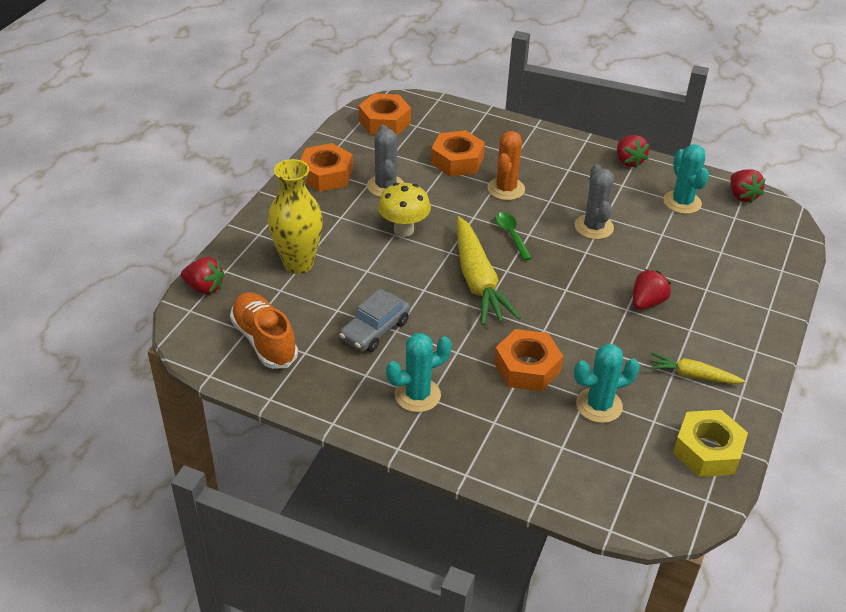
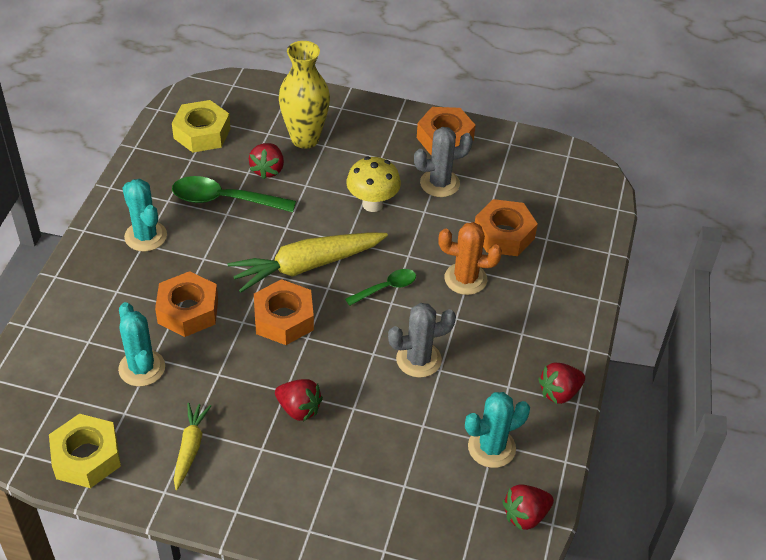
camera: 80 degrees right, 5 degrees up
(204, 288) = (262, 88): red strawberry -> red strawberry (268, 170)
(264, 340) = (202, 133): orange shoe -> yellow nut
(375, 330) = (224, 200): grey car -> green spoon
(384, 122) = (554, 170): orange nut -> orange nut (283, 319)

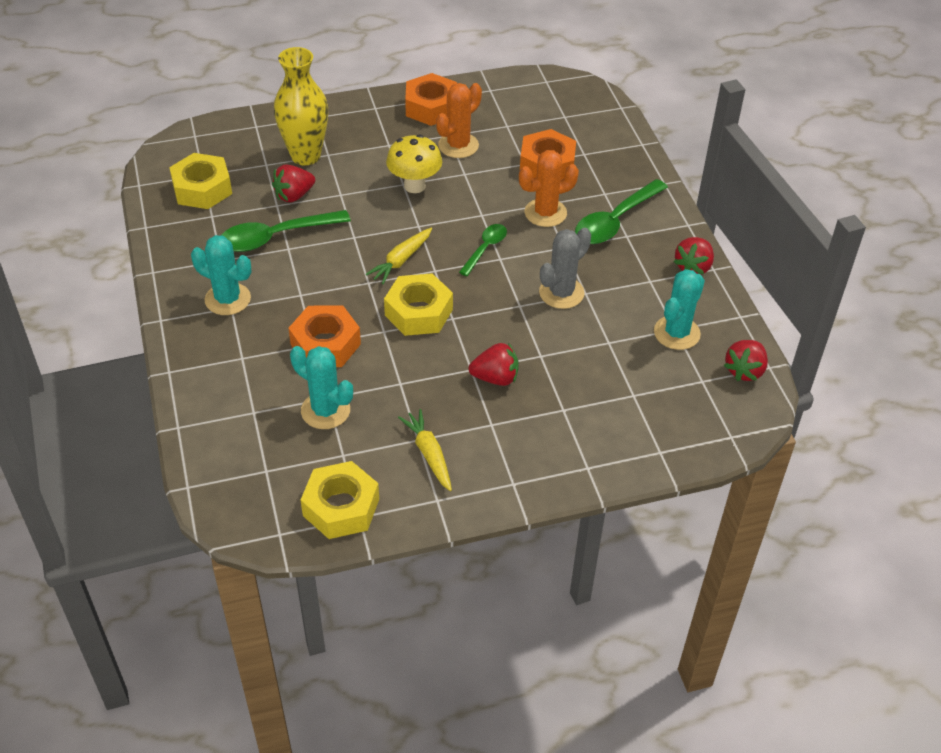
camera: 30 degrees left, 0 degrees up
(268, 170) = (294, 195): red strawberry -> red strawberry turned 75 degrees clockwise
(283, 319) = (418, 312): orange nut -> yellow nut
(307, 266) = (401, 260): yellow carrot -> yellow carrot, size x0.55
(439, 183) = (458, 145): grey cactus -> orange cactus
(522, 315) = (615, 221): none -> green spoon

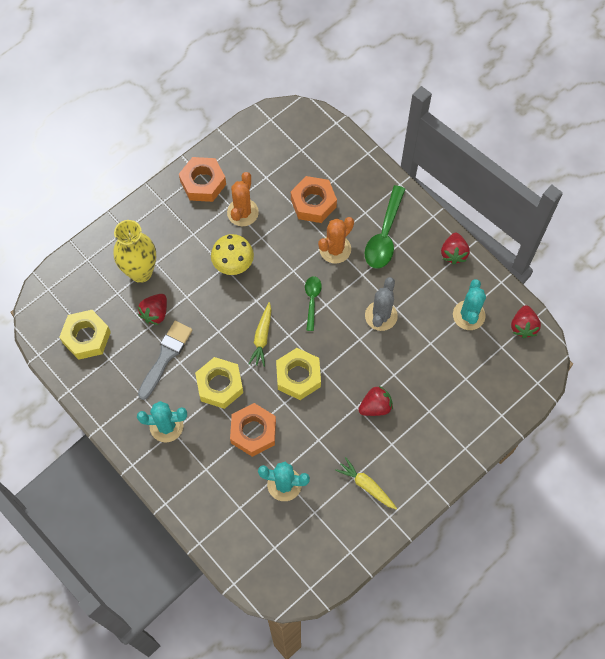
camera: 25 degrees left, 20 degrees up
(276, 237) = (165, 357): green spoon -> grey brush
(341, 507) = (336, 551): yellow nut -> yellow nut (220, 385)

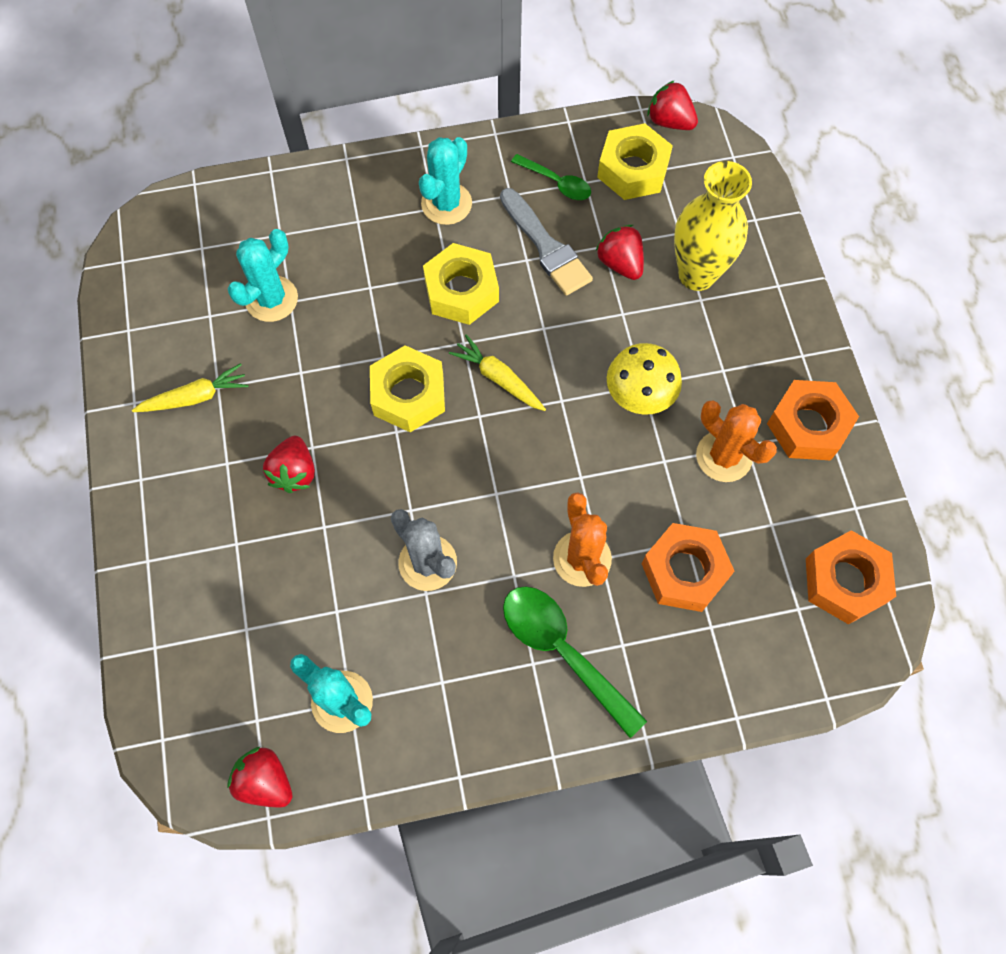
camera: 120 degrees right, 0 degrees up
(253, 432) = (368, 299): orange nut -> orange nut (845, 581)
(312, 300) = (515, 477): green spoon -> green spoon (556, 183)
(453, 253) = (464, 747): red strawberry -> red strawberry (669, 121)

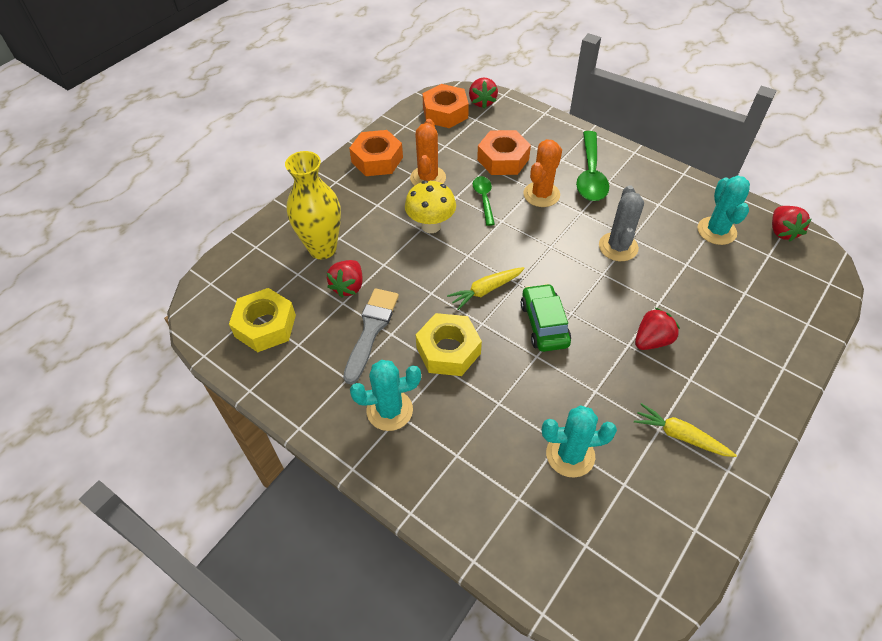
camera: 130 degrees left, 15 degrees down
(408, 394) = (544, 324): yellow nut -> green car
(498, 378) = (486, 290): yellow carrot -> yellow carrot turned 60 degrees clockwise
(556, 183) = (313, 359): green spoon -> green spoon (484, 199)
(669, 121) = (203, 332): red strawberry -> red strawberry (482, 102)

